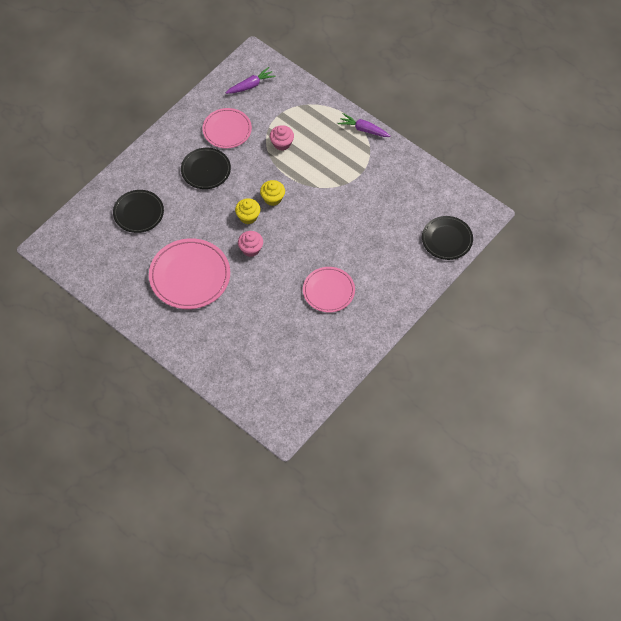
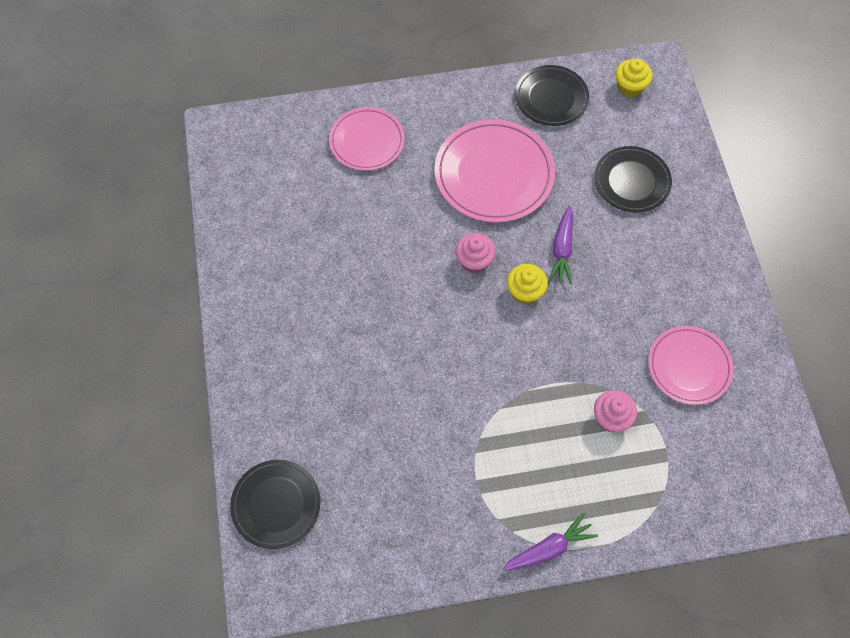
camera: 130 degrees right, 5 degrees up
(206, 170) = (639, 295): black plate -> black plate (551, 98)
(251, 85) = (749, 455): purple carrot -> purple carrot (562, 250)
(273, 198) = (529, 340): yellow cupcake -> yellow cupcake (630, 87)
(328, 291) = (338, 301): pink plate -> pink plate (367, 141)

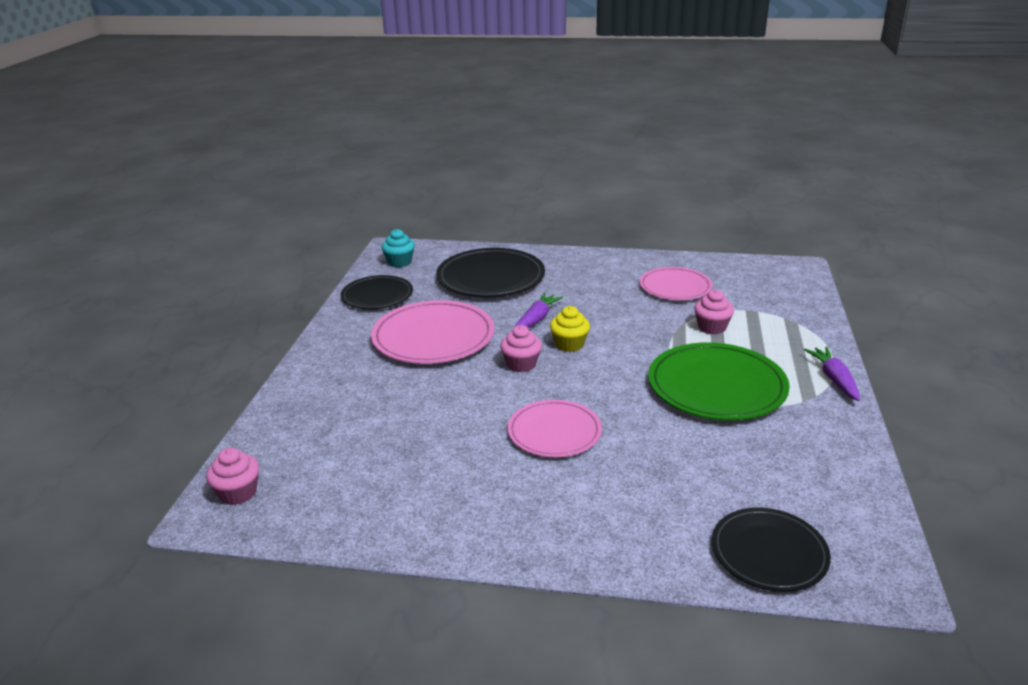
camera: 70 degrees left, 35 degrees down
(244, 134) = (238, 493): none -> pink cupcake
(367, 141) = (332, 402): pink plate -> pink plate (554, 432)
(496, 437) = (716, 386): none -> green plate
(562, 250) = (536, 319): purple carrot -> purple carrot turned 90 degrees counterclockwise
(630, 87) = (399, 262): yellow cupcake -> turquoise cupcake
(631, 181) = (491, 278): black plate -> black plate, size x1.56

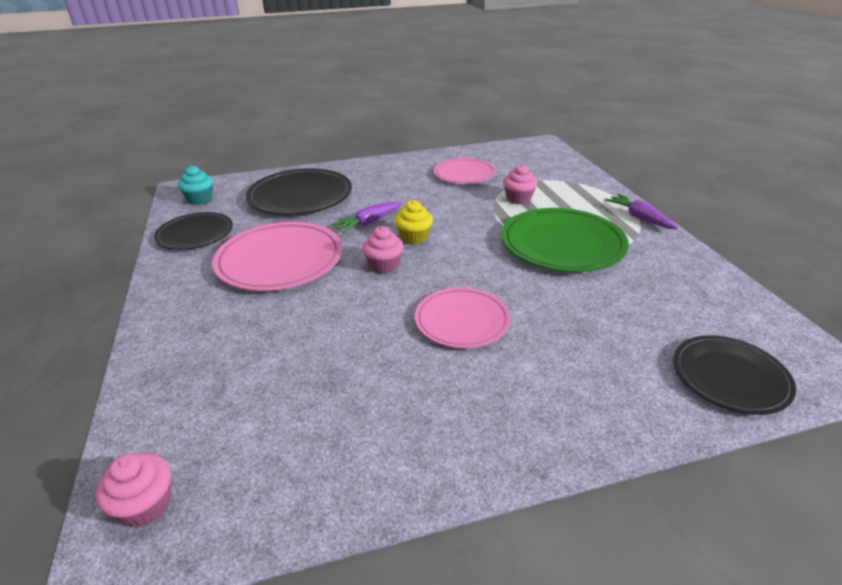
camera: 25 degrees left, 5 degrees up
(536, 319) = (368, 223): purple carrot -> purple carrot turned 135 degrees counterclockwise

